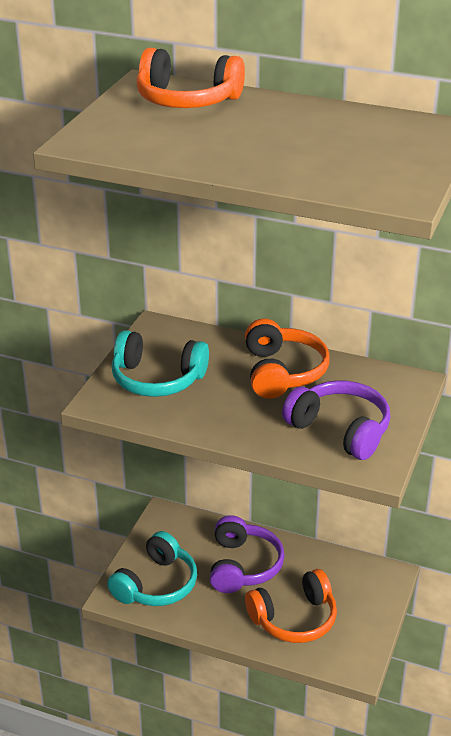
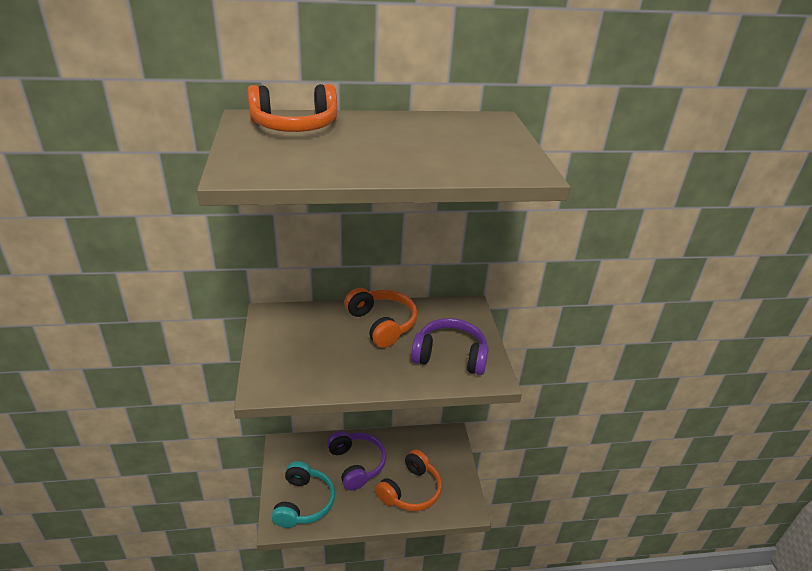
camera: 30 degrees left, 0 degrees up
(157, 379) = (295, 356): turquoise headphones -> none

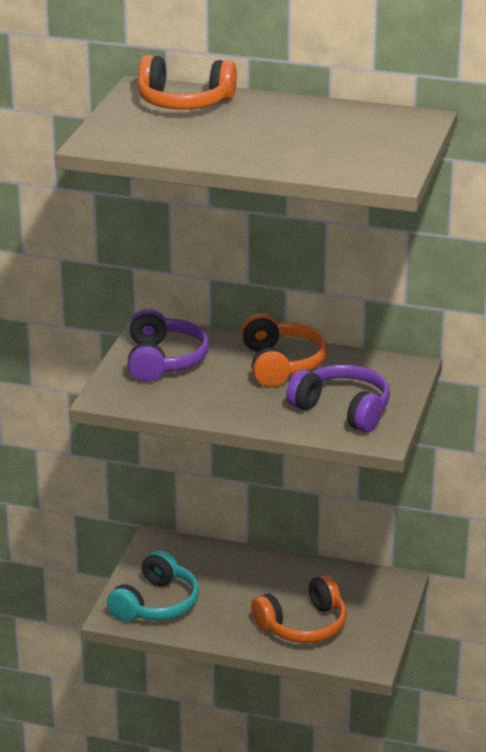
camera: 25 degrees right, 5 degrees down
(356, 464) = (245, 583): purple headphones -> purple headphones (164, 360)

